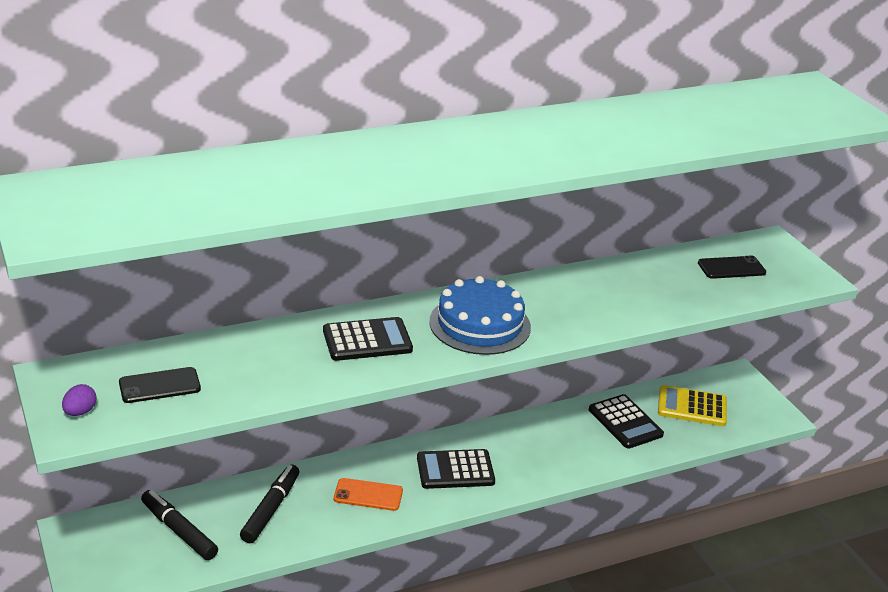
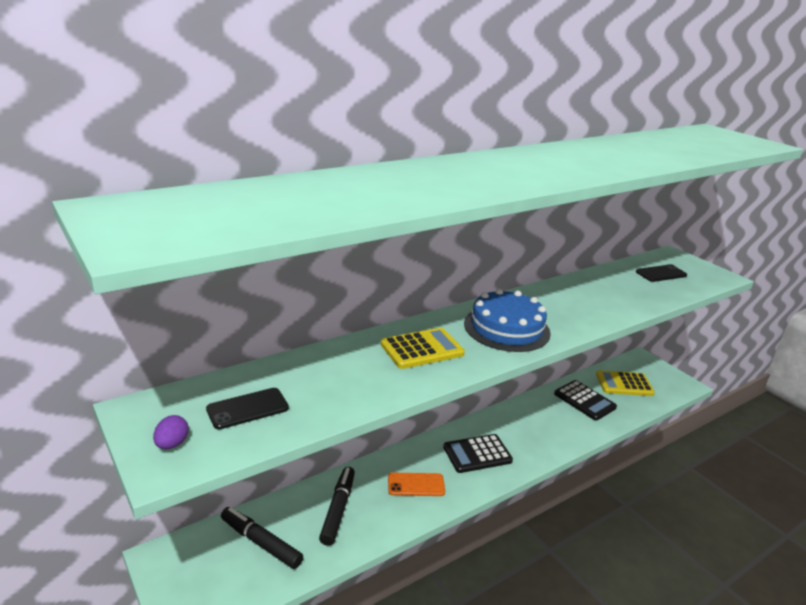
camera: 10 degrees left, 5 degrees down
(367, 340) = (422, 349): black calculator -> yellow calculator

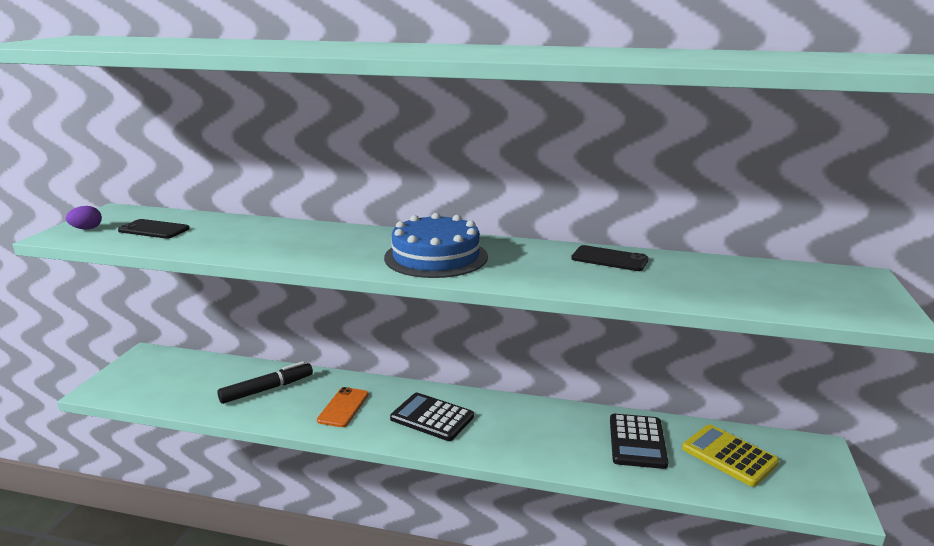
camera: 50 degrees right, 5 degrees down
(261, 542) = (196, 378): black marker -> none
(416, 485) = (343, 407): orange phone -> orange phone turned 60 degrees clockwise
(422, 349) = (330, 243): yellow calculator -> none
(661, 274) = (773, 283): black phone -> black phone (609, 259)

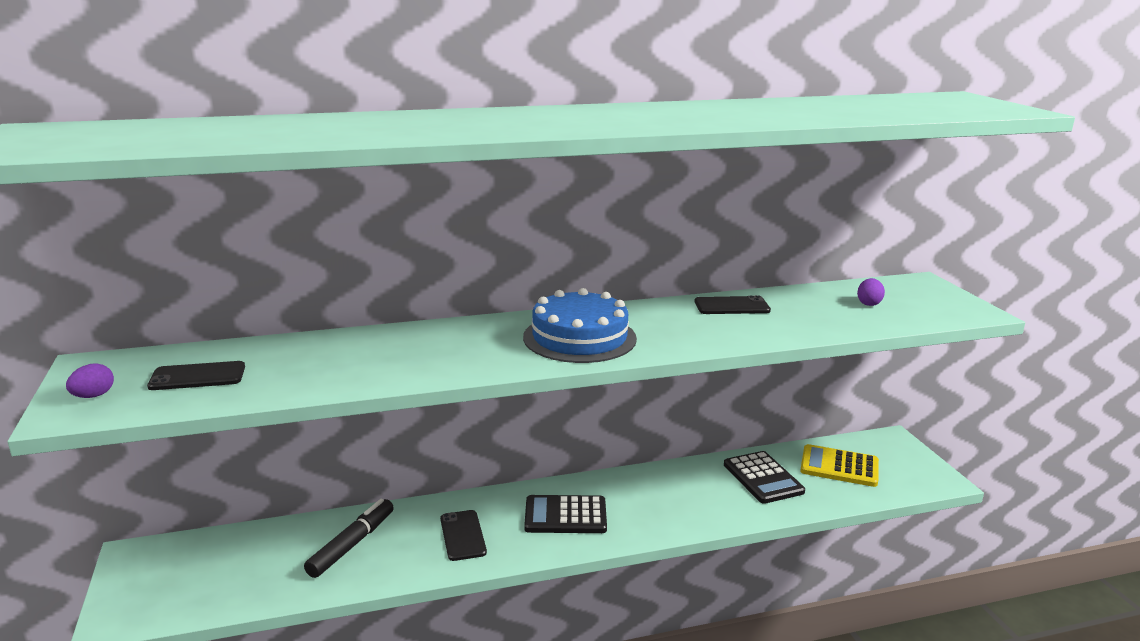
camera: 30 degrees left, 0 degrees up
(343, 407) = (463, 535): orange phone -> black phone
(762, 284) = (869, 303): none -> purple egg

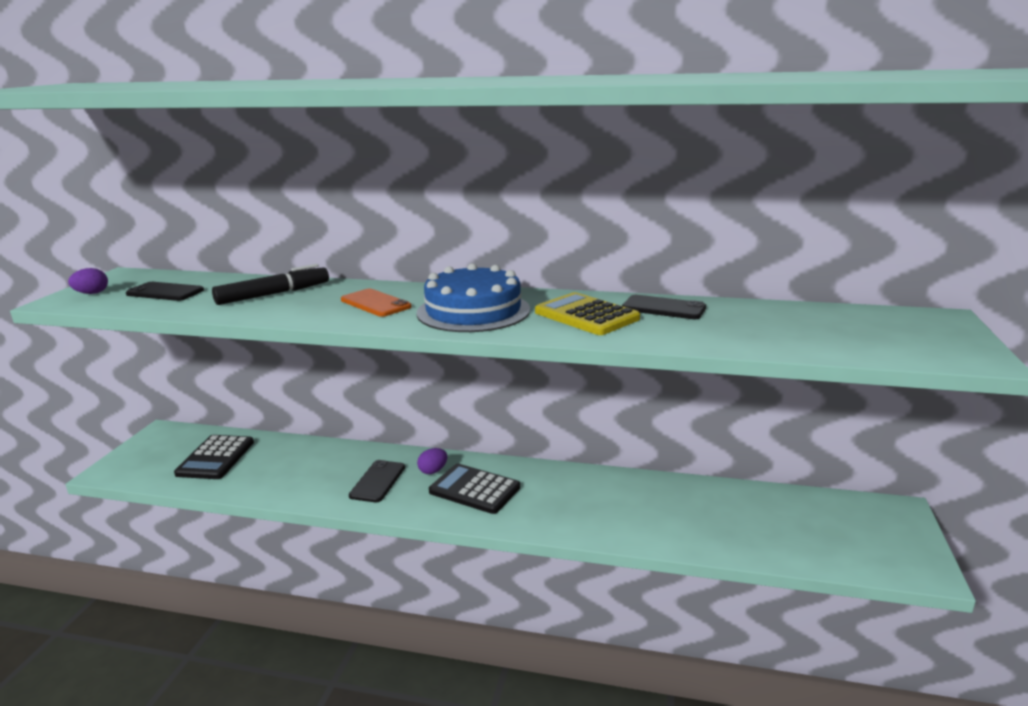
camera: 30 degrees right, 0 degrees up
(352, 544) = (294, 465): black marker -> black marker (273, 294)
(472, 346) = (375, 303): none -> orange phone
(763, 478) = (699, 509): black calculator -> black calculator (216, 458)
(839, 467) = (800, 521): yellow calculator -> yellow calculator (586, 315)
(869, 303) = (832, 328): purple egg -> purple egg (433, 471)

